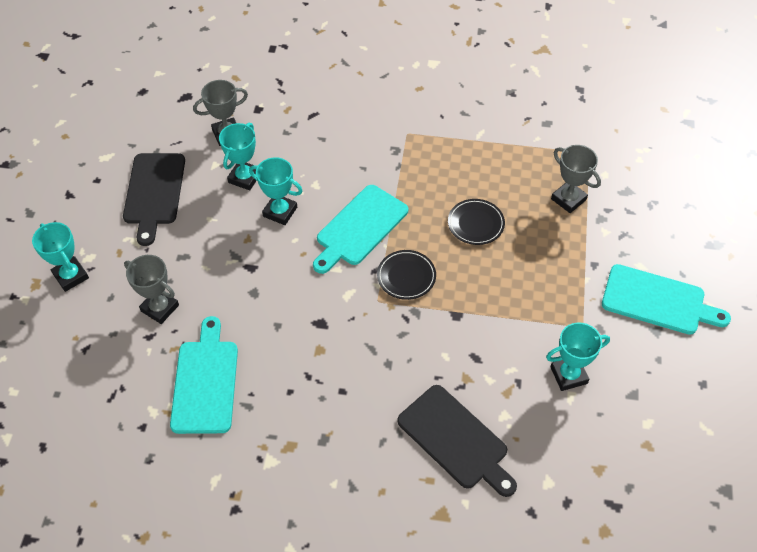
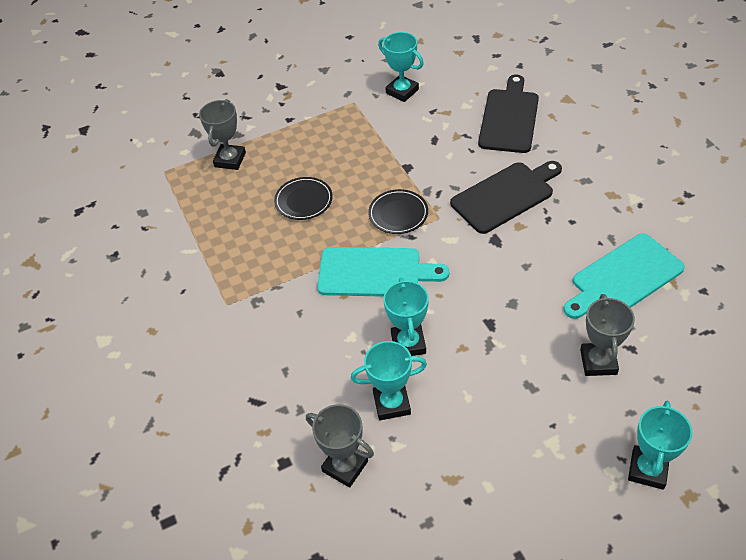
camera: 120 degrees left, 5 degrees down
(154, 193) = (482, 476): black cutting board -> black cutting board (505, 195)
(658, 301) = (296, 77): turquoise cutting board -> none

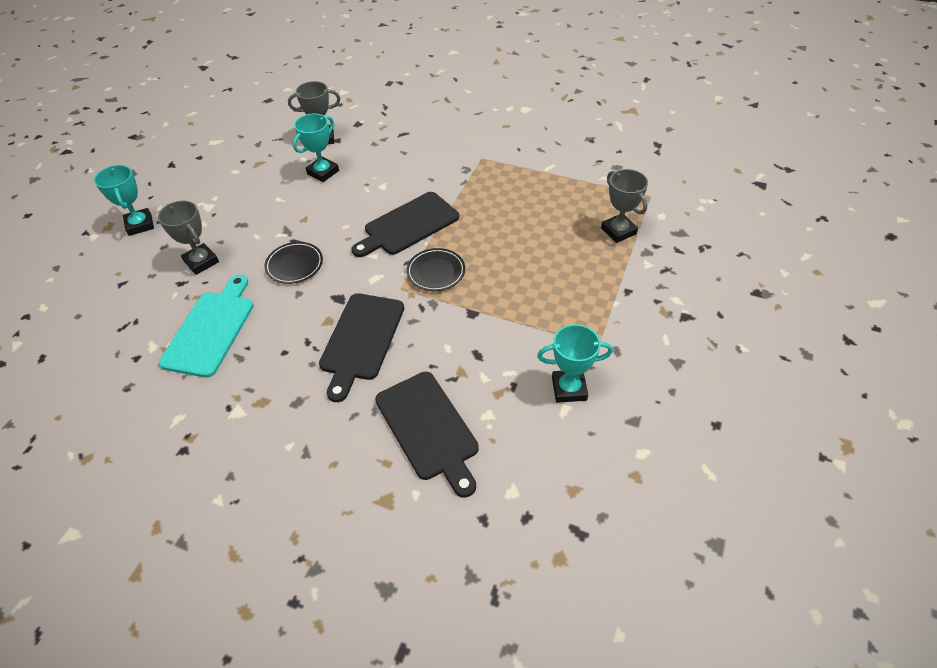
camera: 135 degrees right, 0 degrees up
(303, 200) = (519, 238): black plate -> black plate (294, 265)
(375, 272) = (408, 225): turquoise cutting board -> black cutting board
(408, 343) = (342, 202): turquoise trophy -> none

